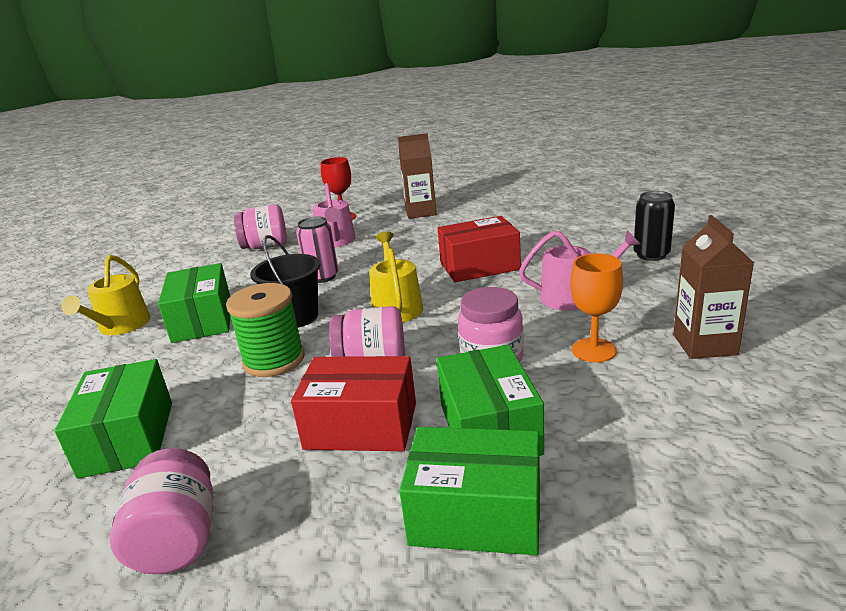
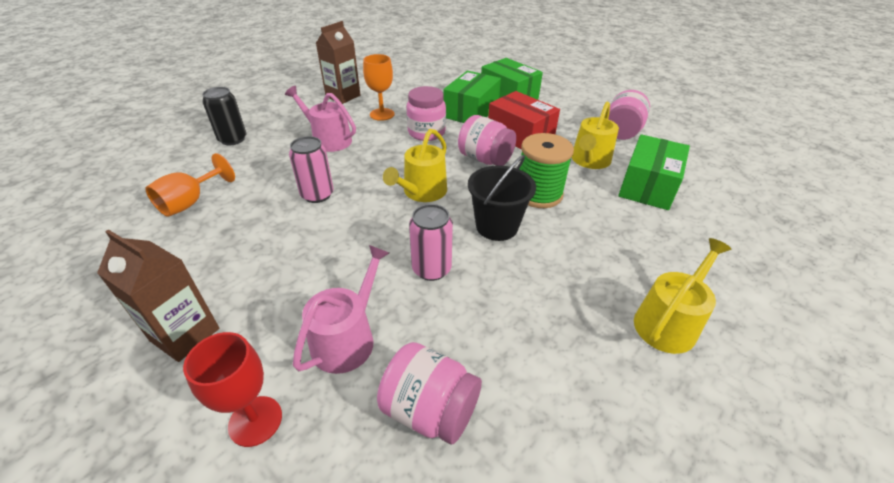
camera: 145 degrees left, 15 degrees up
(202, 320) = (577, 275): green box -> none
(225, 437) = (589, 161): none -> yellow watering can
(479, 266) = (317, 195): red box -> pink can
(553, 226) = (190, 202): none -> orange goblet

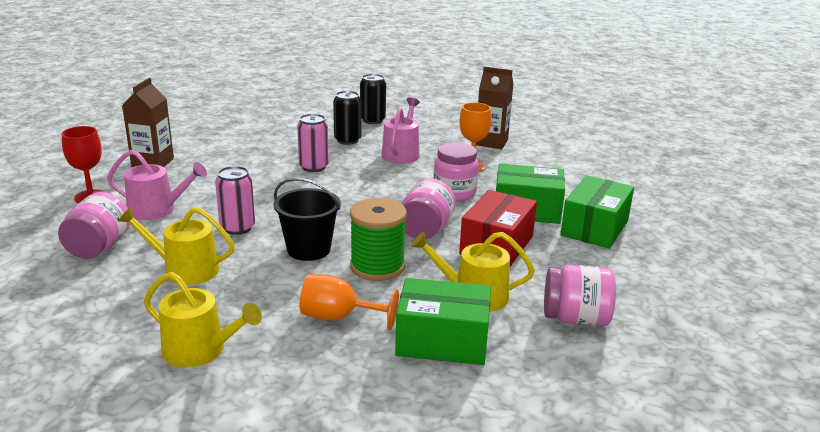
camera: 70 degrees right, 15 degrees down
(190, 202) = (280, 130): orange goblet -> orange goblet (338, 317)
(268, 163) = (347, 140): none -> black can
(422, 192) = (344, 207): yellow watering can -> yellow watering can (185, 269)

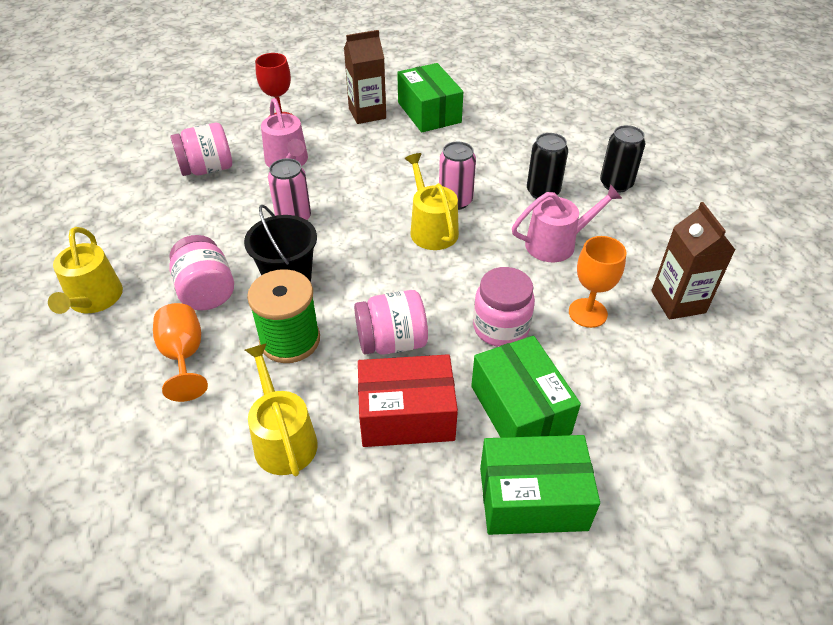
camera: 60 degrees right, 20 degrees up
(185, 269) = (204, 228): yellow watering can -> yellow watering can (431, 229)
(442, 341) = (184, 449): green box -> green box (429, 112)
(575, 319) = (290, 553): pink jar -> pink jar (206, 292)

